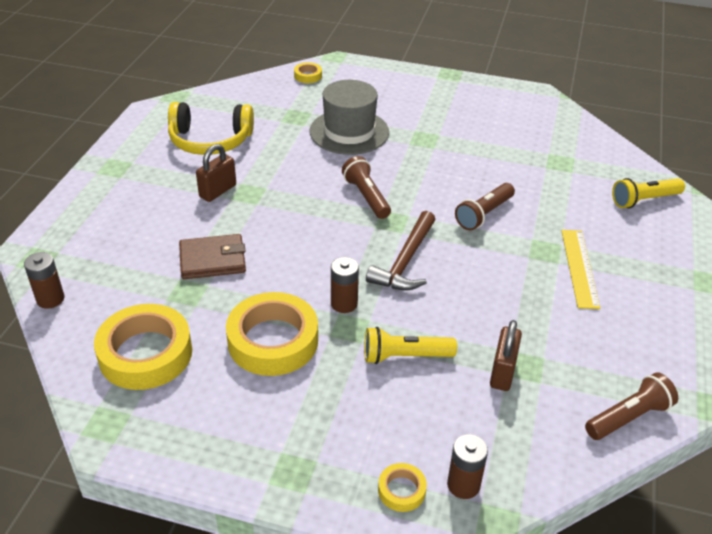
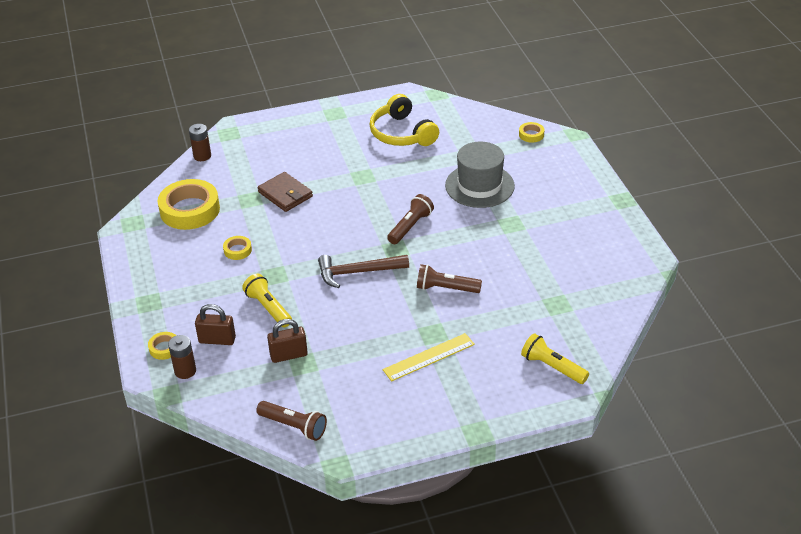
camera: 60 degrees right, 0 degrees up
(218, 191) = (352, 163): brown padlock -> brown padlock (217, 340)
(273, 341) = (237, 250): yellow tape -> yellow tape, size x0.45
(344, 303) = (293, 263): brown battery -> none

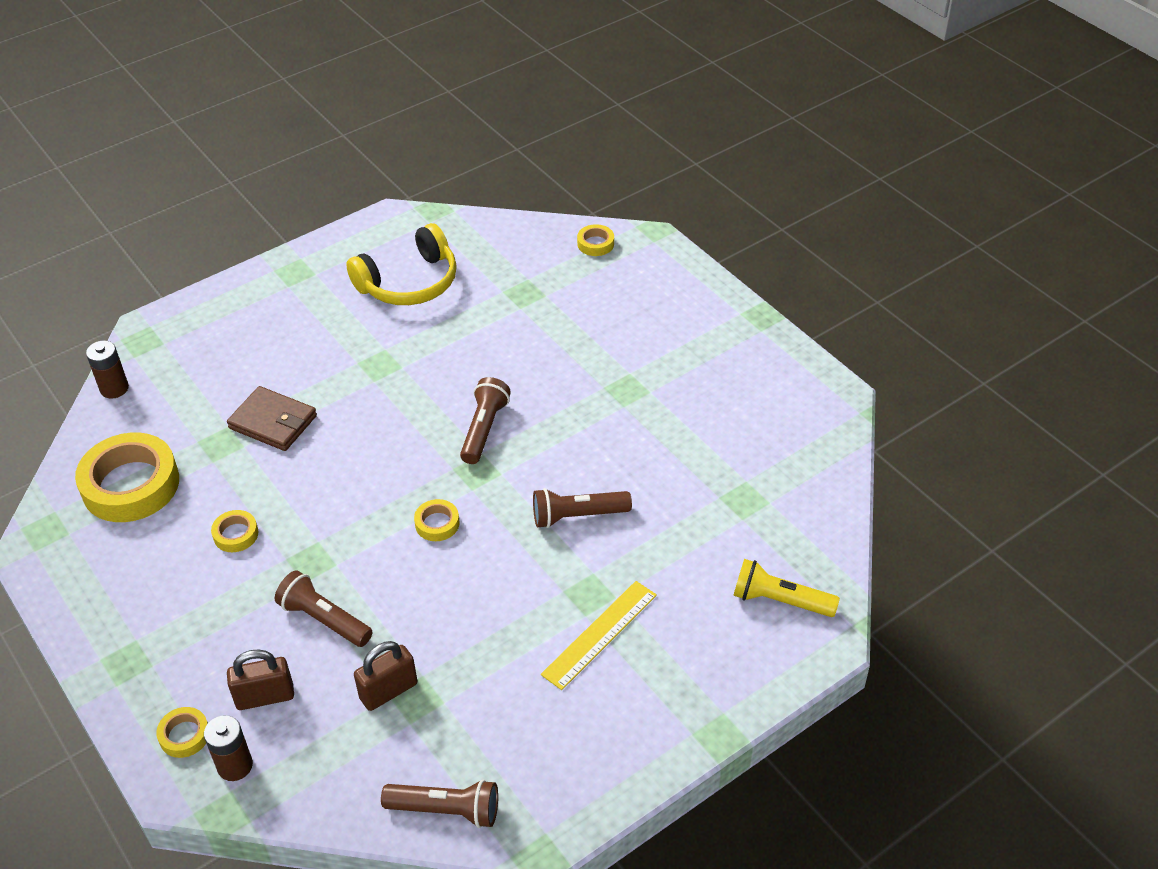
camera: 20 degrees left, 5 degrees up
(268, 308) = (324, 619): yellow flashlight -> brown flashlight
(358, 272) = (437, 523): brown hammer -> yellow tape
(402, 133) = (409, 282): yellow headphones -> yellow headphones turned 75 degrees counterclockwise
(479, 186) = (557, 340): grey hat -> none

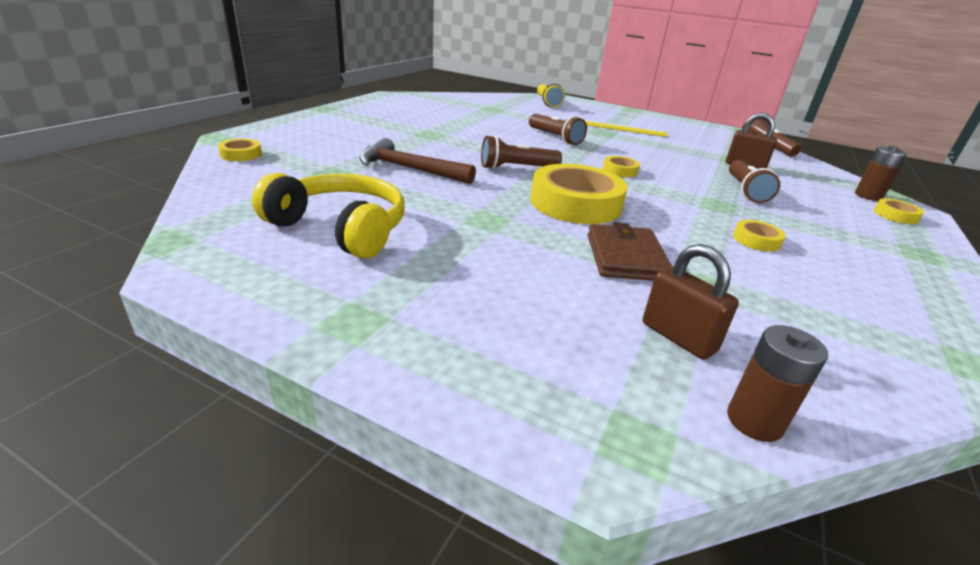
camera: 120 degrees left, 15 degrees down
(131, 485) = (826, 323): yellow tape -> yellow tape (575, 203)
(265, 697) = (822, 197): brown padlock -> brown padlock (678, 337)
(514, 345) = (410, 169): none -> brown hammer

